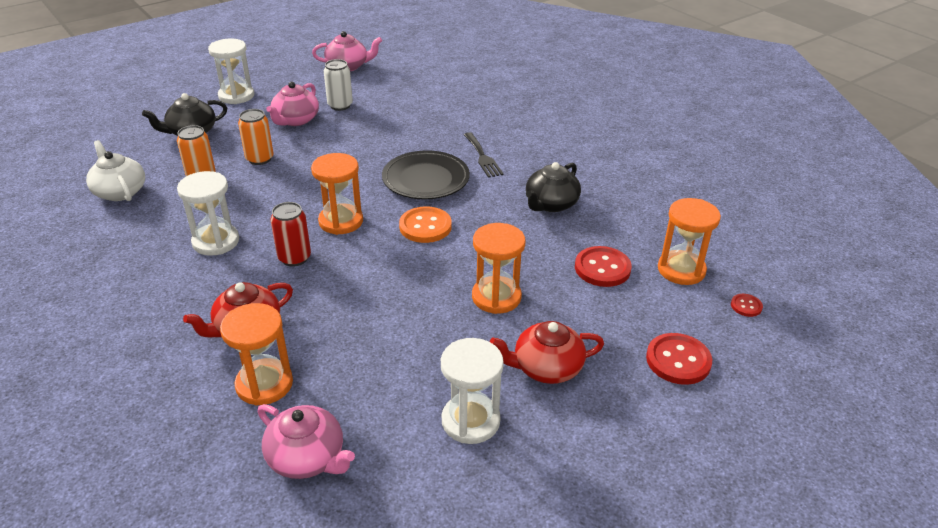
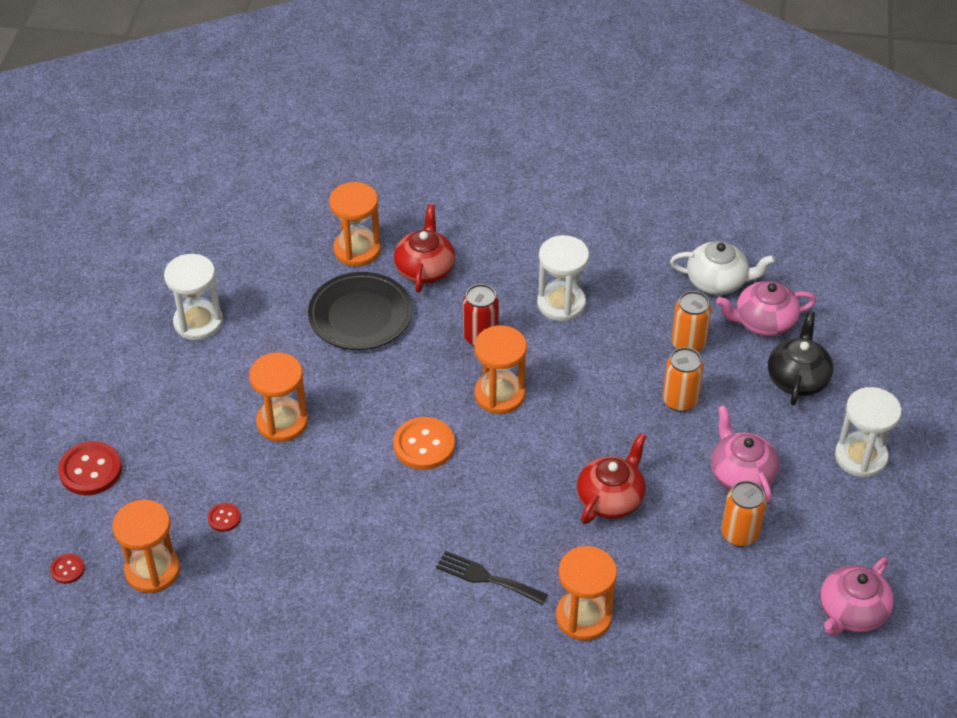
camera: 135 degrees right, 10 degrees up
(307, 458) = (271, 237): pink teapot -> pink teapot (763, 322)
(340, 105) = (739, 534): white can -> orange can
(426, 179) = (498, 499): black plate -> black plate (360, 315)
(459, 121) = (583, 617): none -> orange hourglass
(546, 368) = (184, 393): red teapot -> red teapot (611, 498)
(551, 204) = (345, 563): black teapot -> none
(602, 268) = (224, 518): red button -> red button, size x0.52

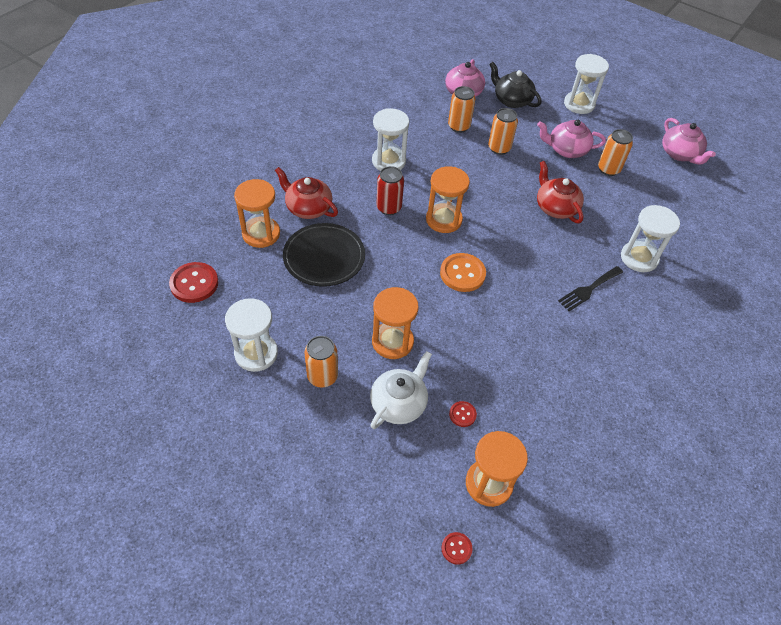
camera: 65 degrees left, 5 degrees up
(90, 470) = (360, 490): red button -> red button (194, 283)
(202, 385) = (322, 376): none -> orange can
(583, 617) = (639, 258): orange hourglass -> white hourglass
(718, 281) = (420, 95): white teapot -> white teapot (399, 403)

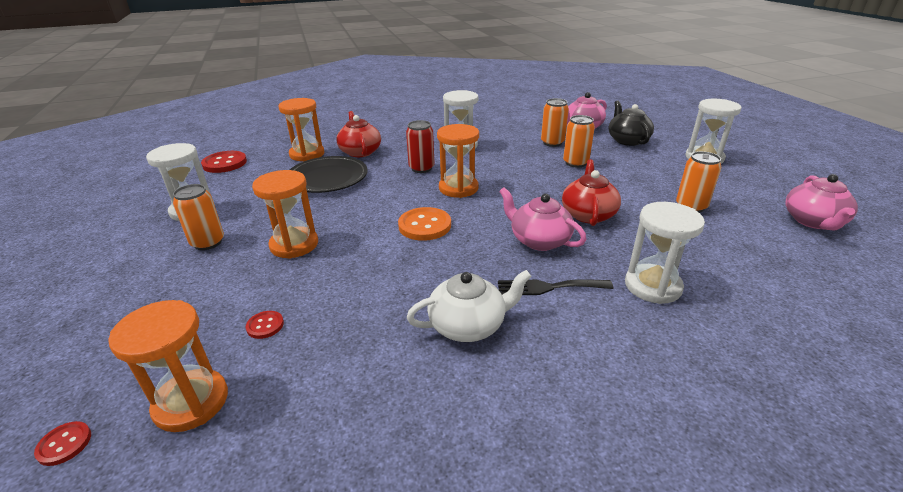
camera: 40 degrees right, 20 degrees down
(399, 403) = (229, 288): white teapot -> white teapot (468, 325)
(566, 150) = (652, 181): pink teapot -> pink teapot (539, 240)

